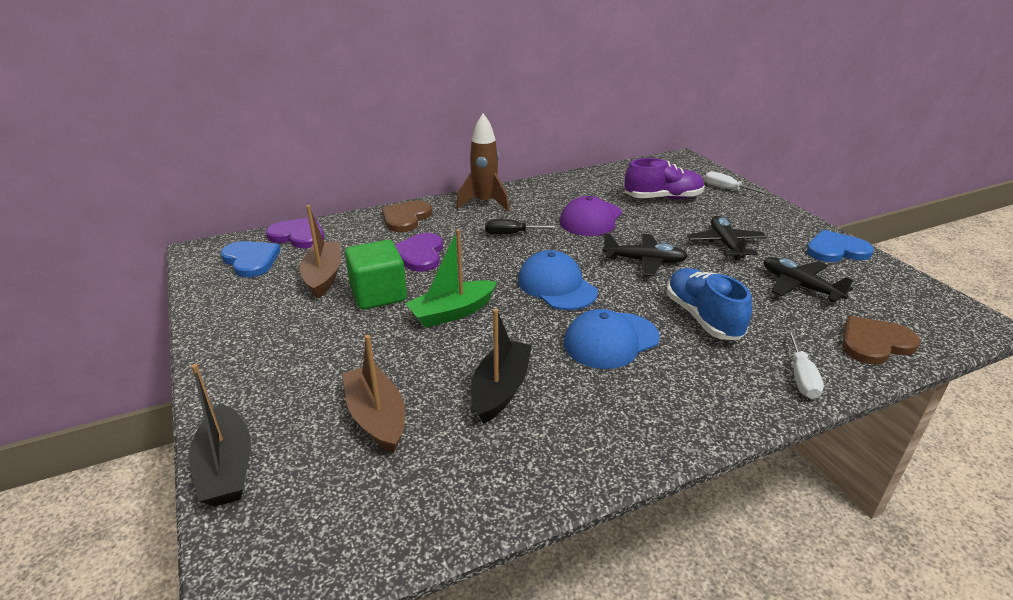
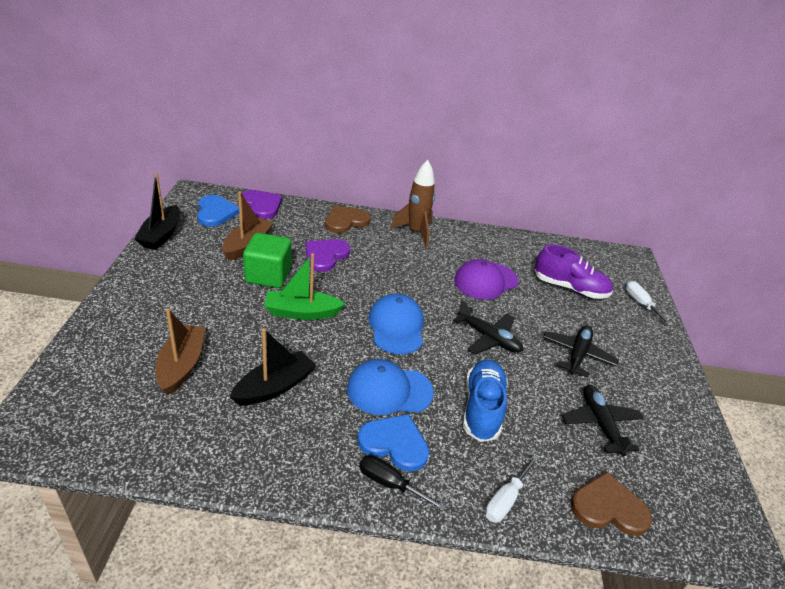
camera: 25 degrees right, 5 degrees up
(226, 468) = (74, 353): black boat -> black boat (161, 235)
(512, 234) = (409, 267): black screwdriver -> black screwdriver (390, 484)
(836, 250) = (679, 408): blue heart -> blue heart (394, 443)

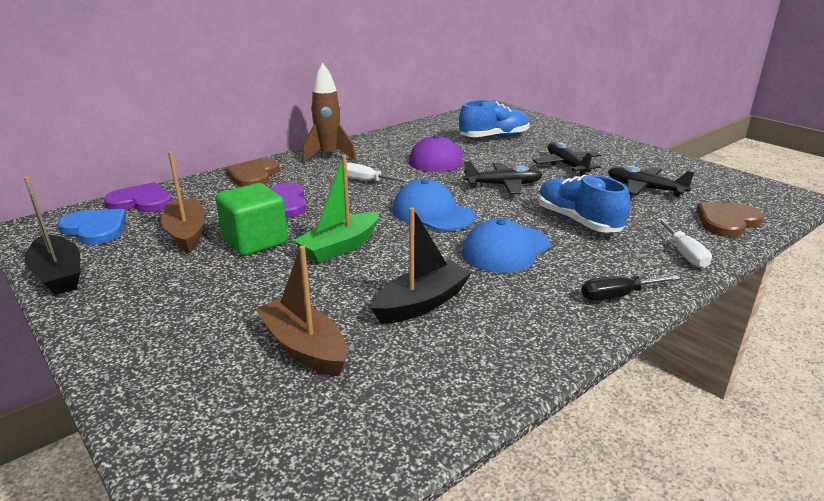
camera: 40 degrees left, 10 degrees down
(274, 387) = (421, 303): black boat -> black boat turned 45 degrees clockwise
(394, 443) = (572, 274): blue heart -> none
(569, 288) = (494, 137): purple shoe -> blue shoe
(641, 304) = (545, 126): white screwdriver -> white screwdriver (367, 181)

